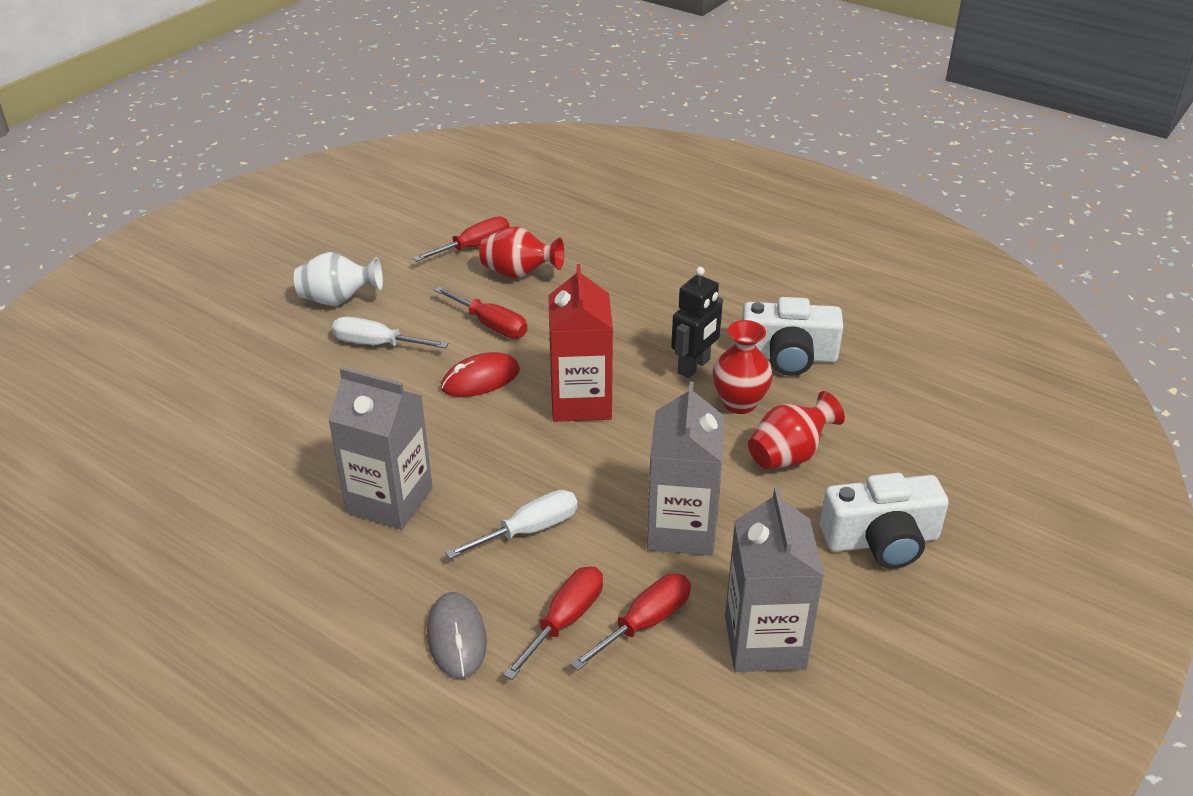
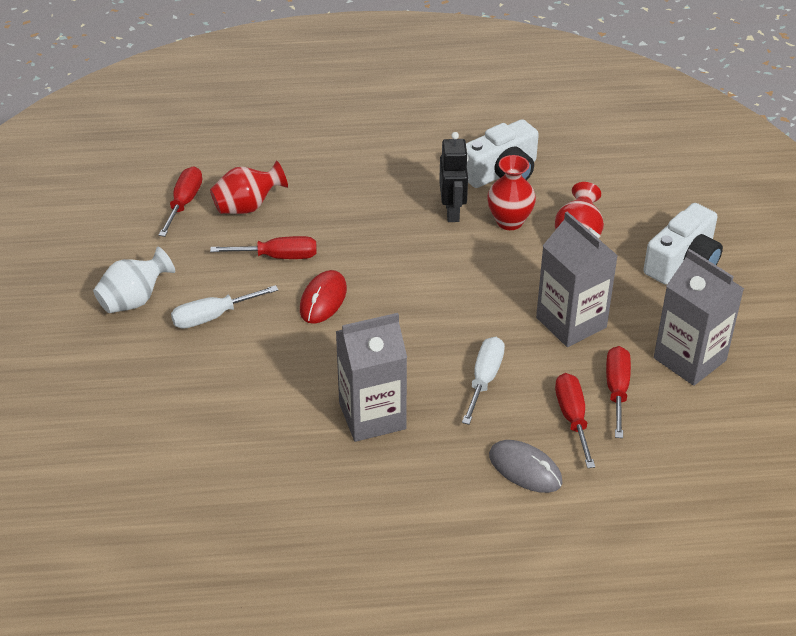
camera: 40 degrees left, 5 degrees up
(581, 402) = (410, 277): red carton -> none

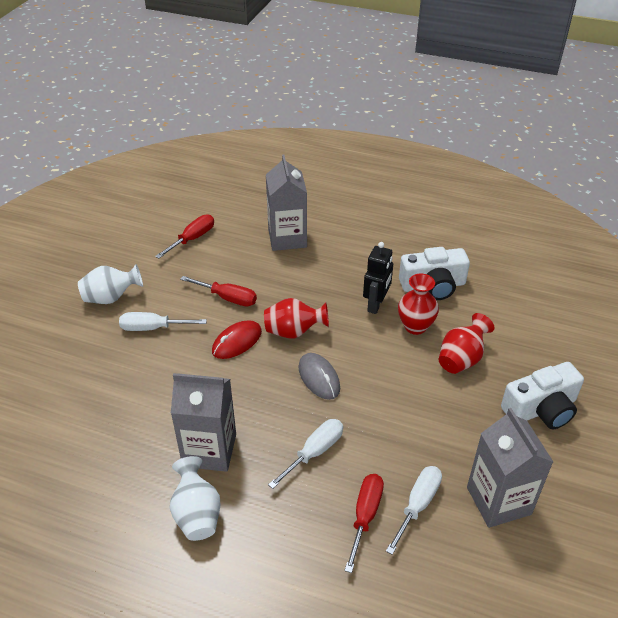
camera: 25 degrees right, 0 degrees up
(247, 207) = (232, 254): red vase -> red vase (294, 332)
(402, 478) = (197, 514): none -> white vase
(525, 469) = (297, 547): grey mouse -> grey mouse (319, 378)
(571, 322) = (414, 429): grey carton -> grey carton (287, 238)
(617, 390) = (418, 505): red screwdriver -> white screwdriver

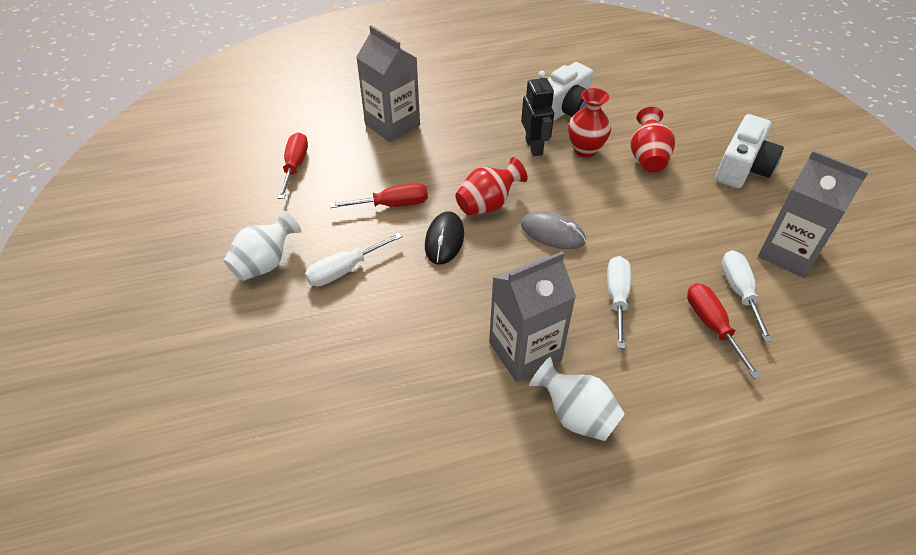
camera: 35 degrees left, 5 degrees up
(237, 342) = (444, 240): red mouse -> black mouse

